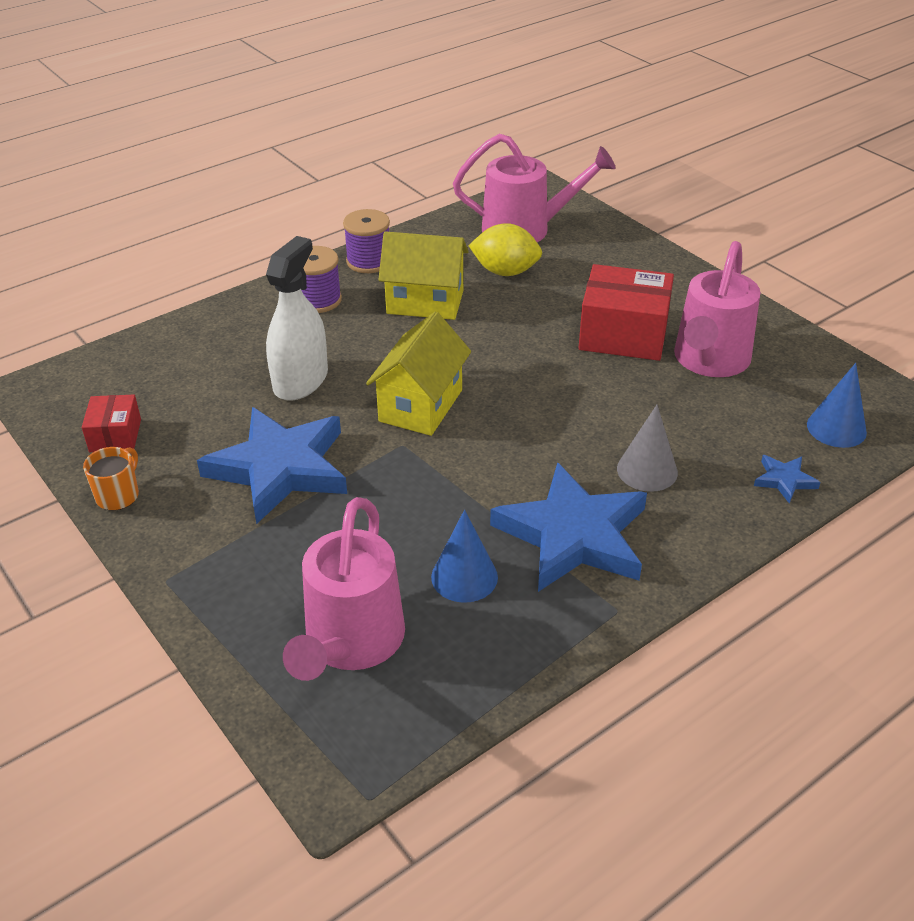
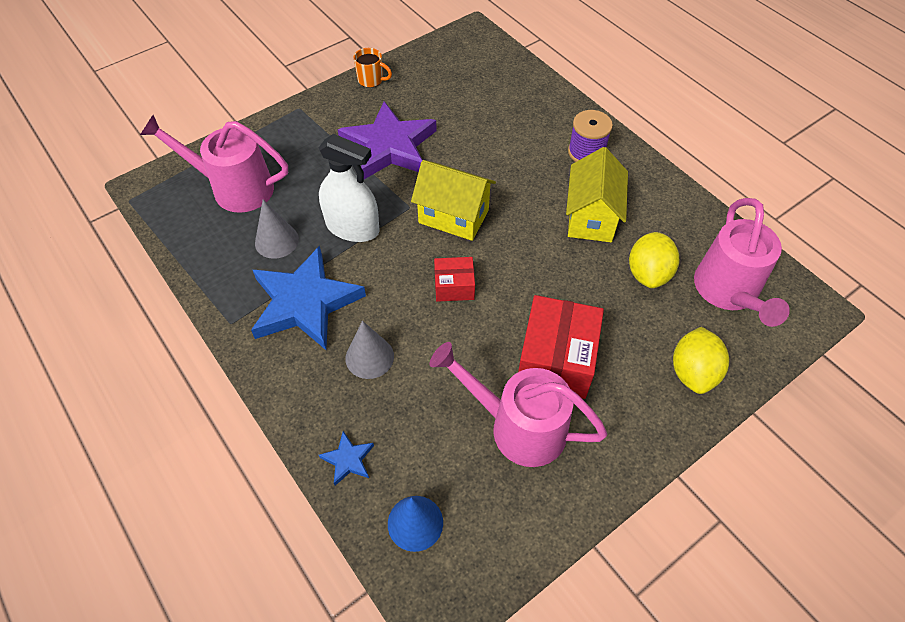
camera: 90 degrees right, 15 degrees up
(115, 435) = (426, 71): red box -> red box (454, 286)
(280, 468) = (389, 147): blue star -> purple star
(300, 381) = (483, 149): white spray bottle -> white spray bottle (352, 227)
(369, 261) = (648, 180): purple spool -> none
(464, 577) = (276, 241): blue cone -> grey cone
(622, 257) = (693, 372): none -> yellow lemon

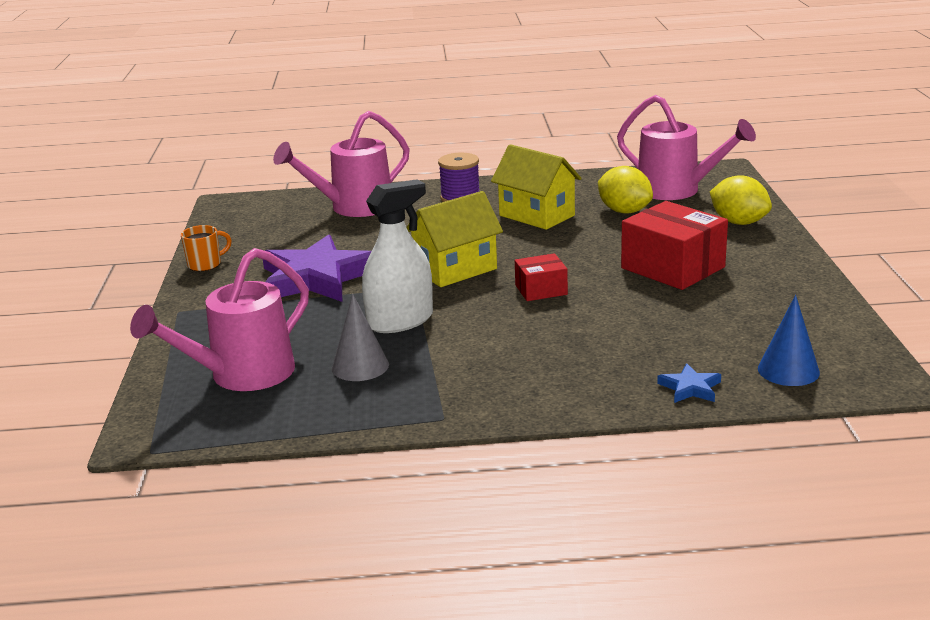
camera: 55 degrees left, 30 degrees down
(305, 302) = (468, 368): blue star -> none
(369, 357) = (578, 349): grey cone -> none
(454, 286) = (541, 290): red box -> red box turned 45 degrees clockwise
(517, 426) = (726, 301): pink watering can -> pink watering can (353, 208)

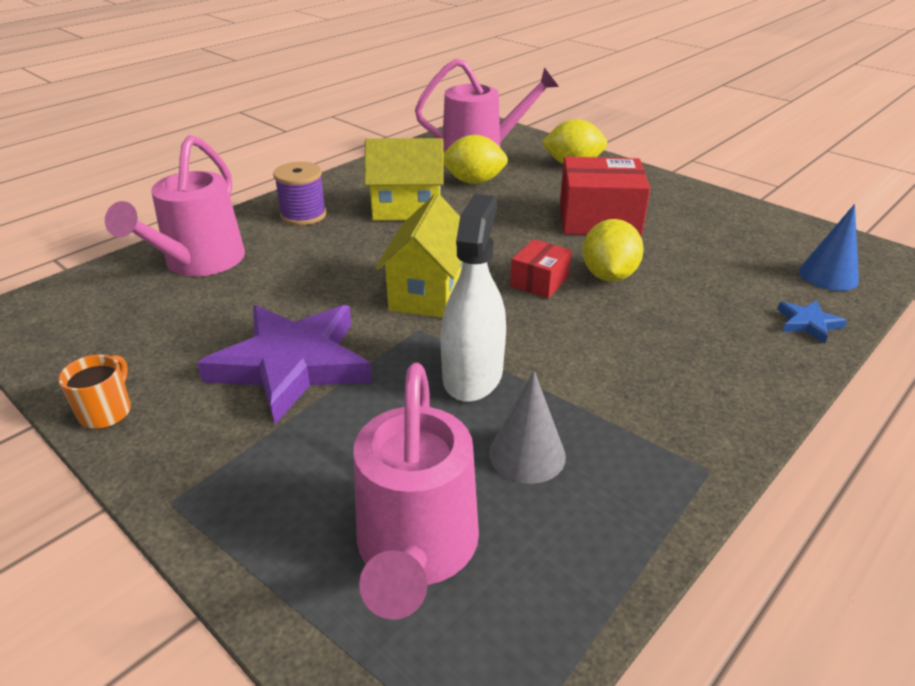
camera: 45 degrees left, 10 degrees up
(599, 304) = (608, 275): none -> yellow lemon

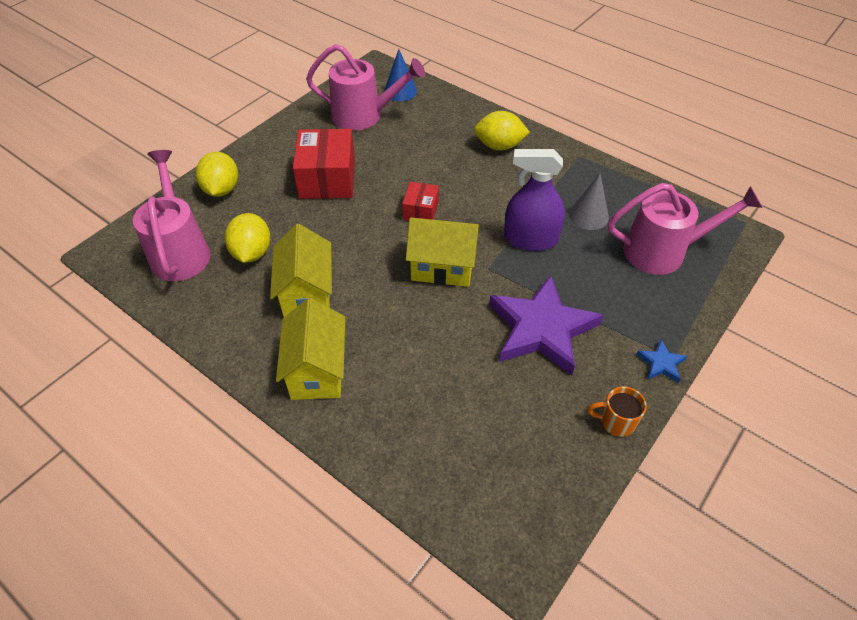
camera: 95 degrees left, 15 degrees up
(198, 263) = (414, 432): pink watering can -> pink watering can (364, 116)
(303, 215) = (317, 371): purple spool -> yellow house
(472, 375) = (530, 239): white spray bottle -> purple spray bottle
(539, 281) = (421, 211): red box -> red box turned 75 degrees clockwise
(608, 275) = (409, 178): yellow lemon -> yellow lemon (499, 146)
(808, 323) = (452, 107): blue star -> blue star (661, 363)

